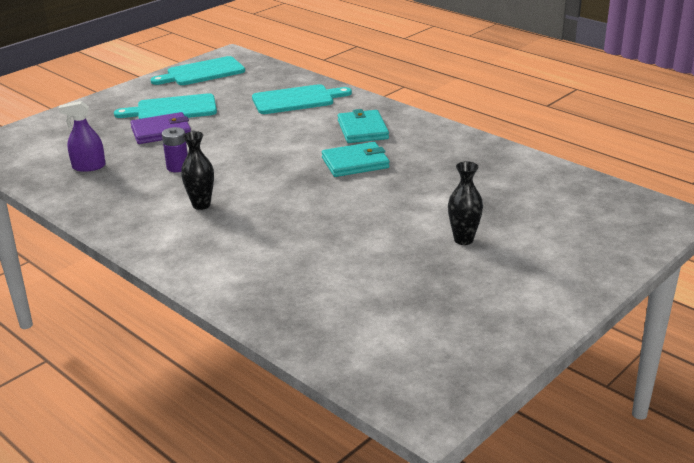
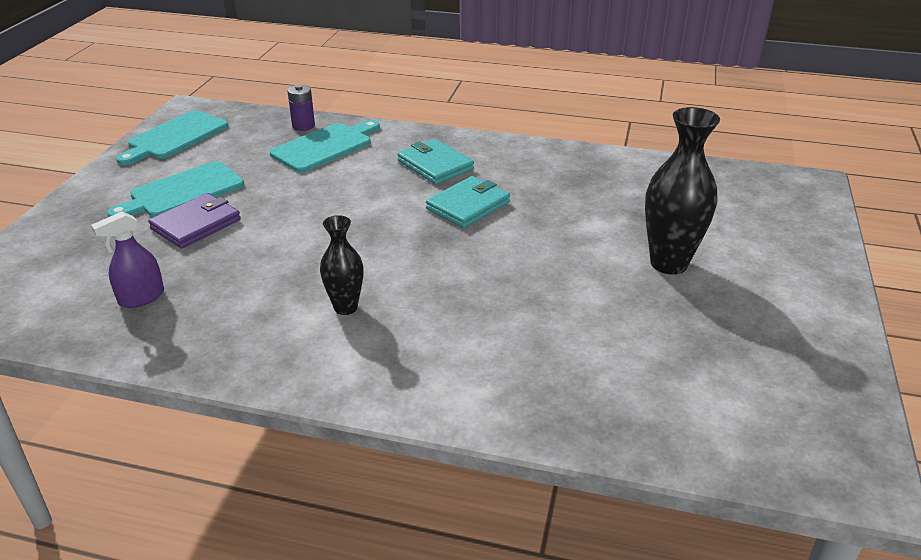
camera: 30 degrees left, 5 degrees up
(177, 167) = (265, 266): purple battery -> purple battery (303, 126)
(463, 240) = (668, 263): black vase -> black vase, size x1.70

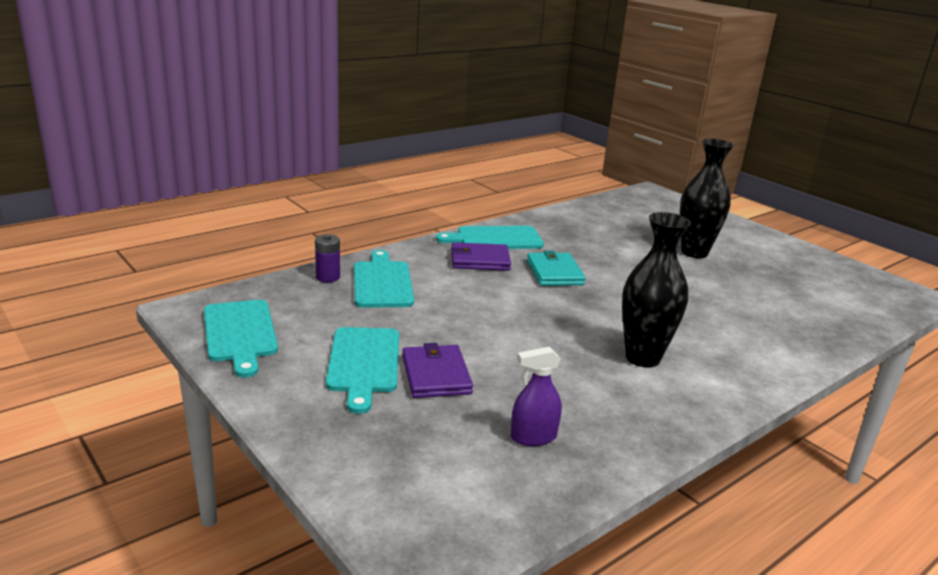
camera: 55 degrees left, 10 degrees down
(141, 298) = (533, 437): purple spray bottle -> purple spray bottle turned 75 degrees clockwise
(345, 307) = (642, 358): black vase -> black vase, size x1.70
(435, 165) = (480, 260): turquoise wallet -> purple wallet
(496, 154) = (495, 239): none -> turquoise cutting board

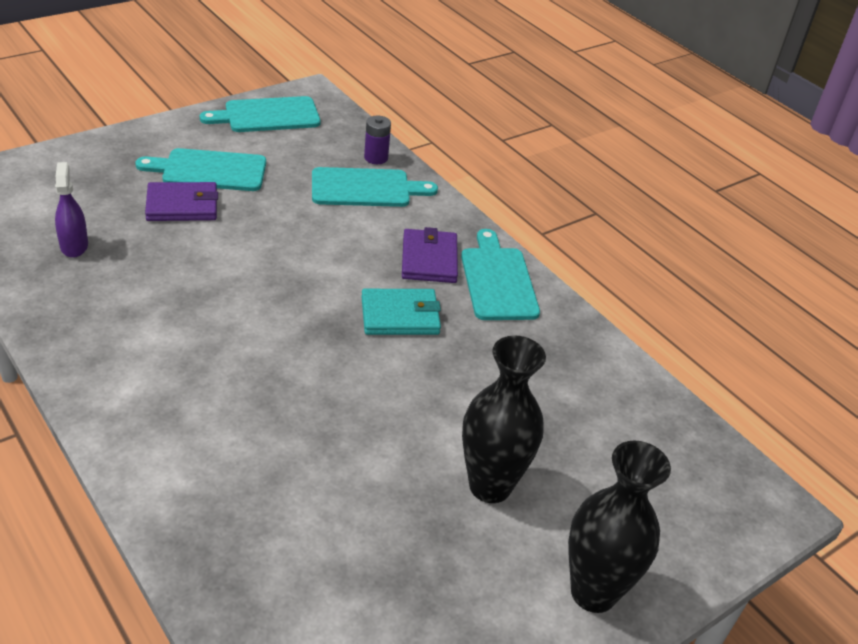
camera: 90 degrees right, 15 degrees up
(642, 358) = (185, 344): black vase -> black vase (593, 592)

